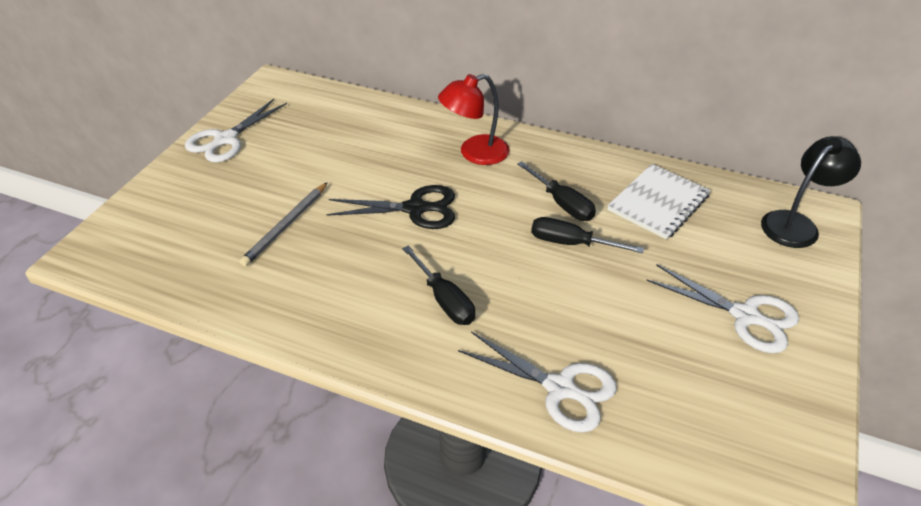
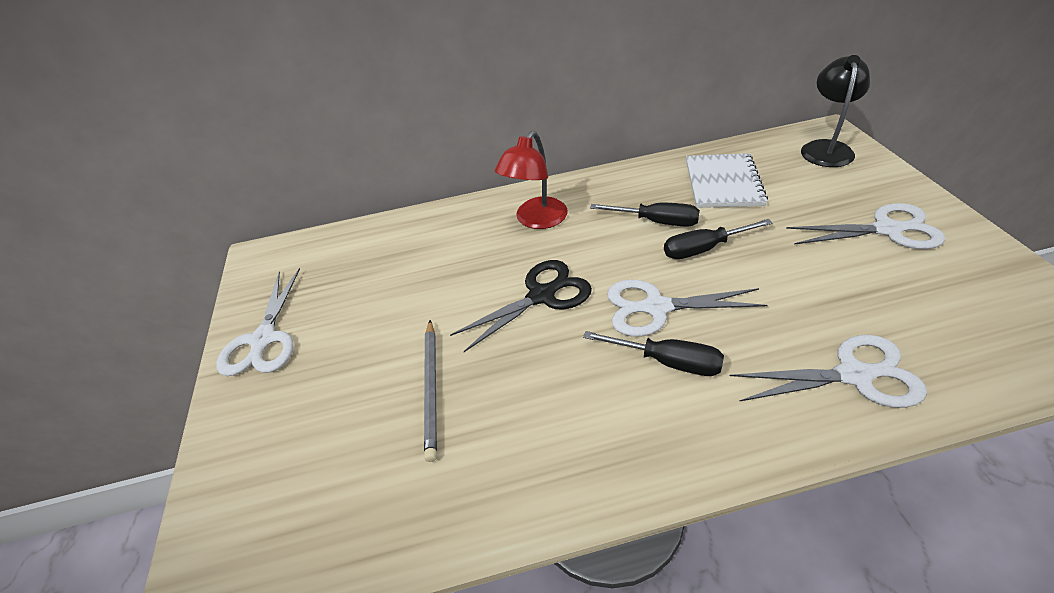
camera: 30 degrees left, 0 degrees up
(481, 262) = (655, 308): none -> white scissors

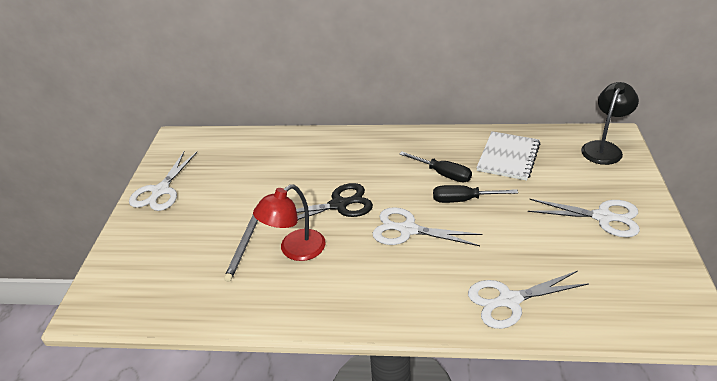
camera: 15 degrees right, 5 degrees down
(536, 220) = (361, 154): red lamp -> red lamp (295, 250)
(668, 362) = (395, 264): black screwdriver -> none
(855, 375) = (508, 301): white scissors -> white scissors turned 150 degrees clockwise

